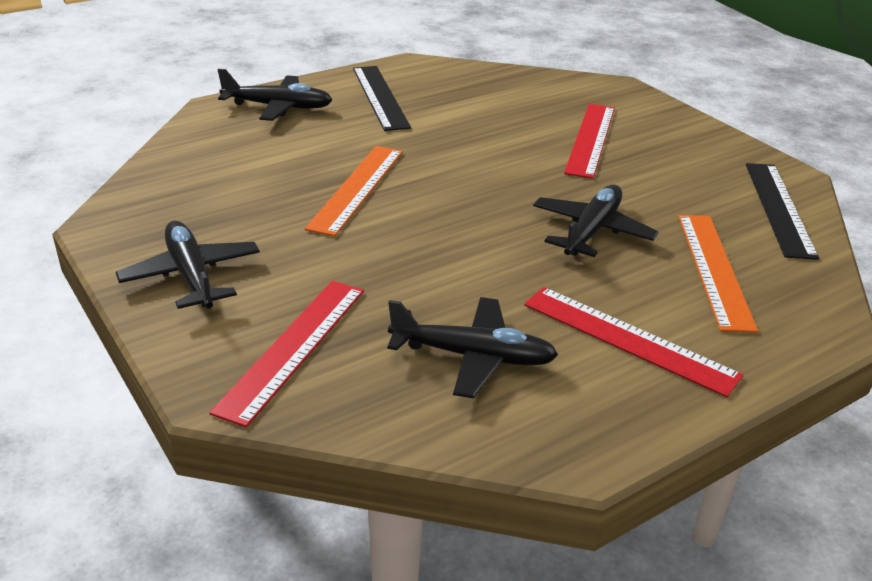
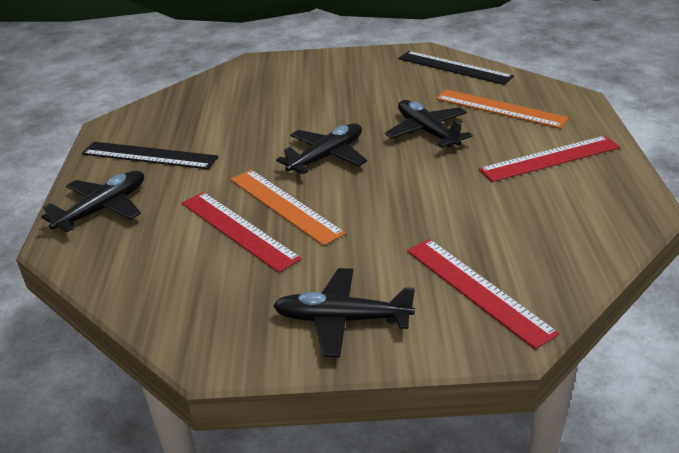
camera: 55 degrees left, 0 degrees up
(472, 356) = (533, 217): black plane -> black plane (326, 157)
(590, 139) = (314, 95): red ruler -> red ruler (238, 230)

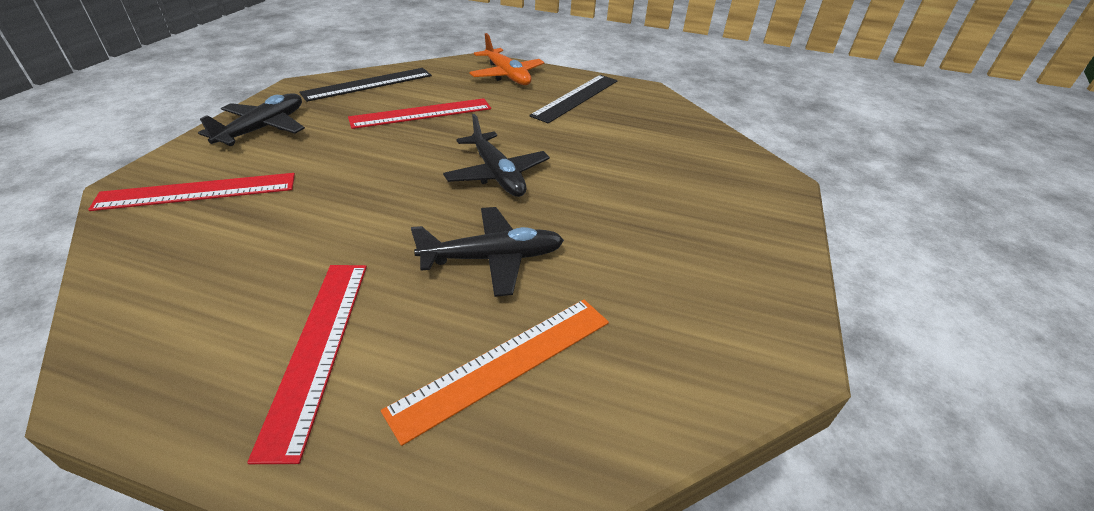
camera: 105 degrees right, 5 degrees up
(103, 209) = (507, 75): black plane -> orange plane
(284, 206) = (433, 136): orange ruler -> none
(454, 68) = (699, 371): black ruler -> black ruler (368, 84)

